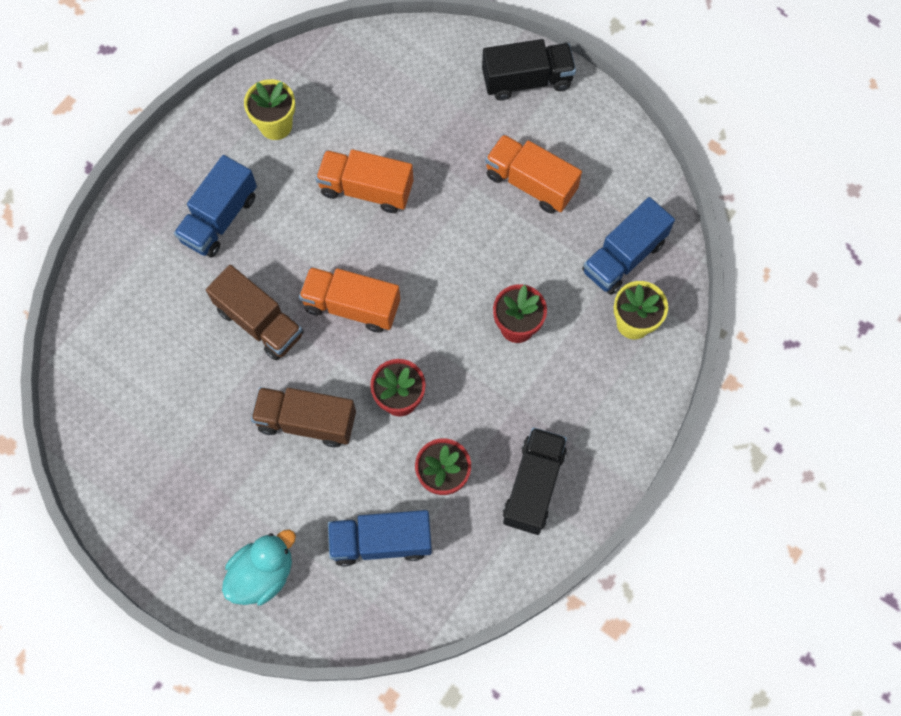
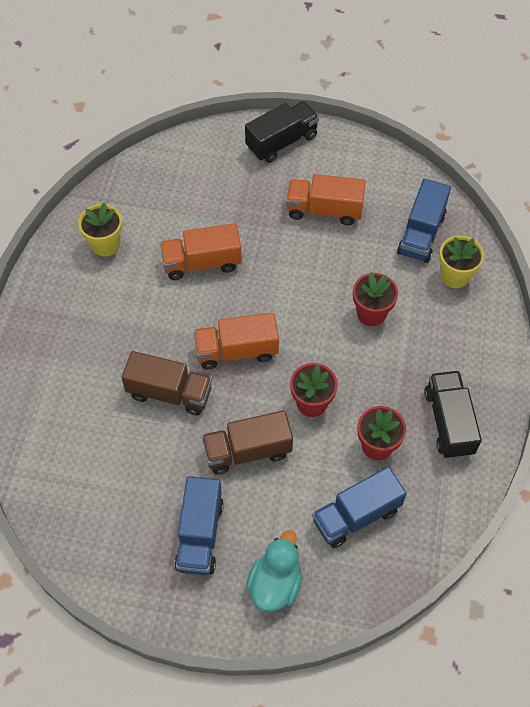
camera: 25 degrees left, 10 degrees down
(220, 218) = (96, 329): blue truck -> blue truck (200, 534)

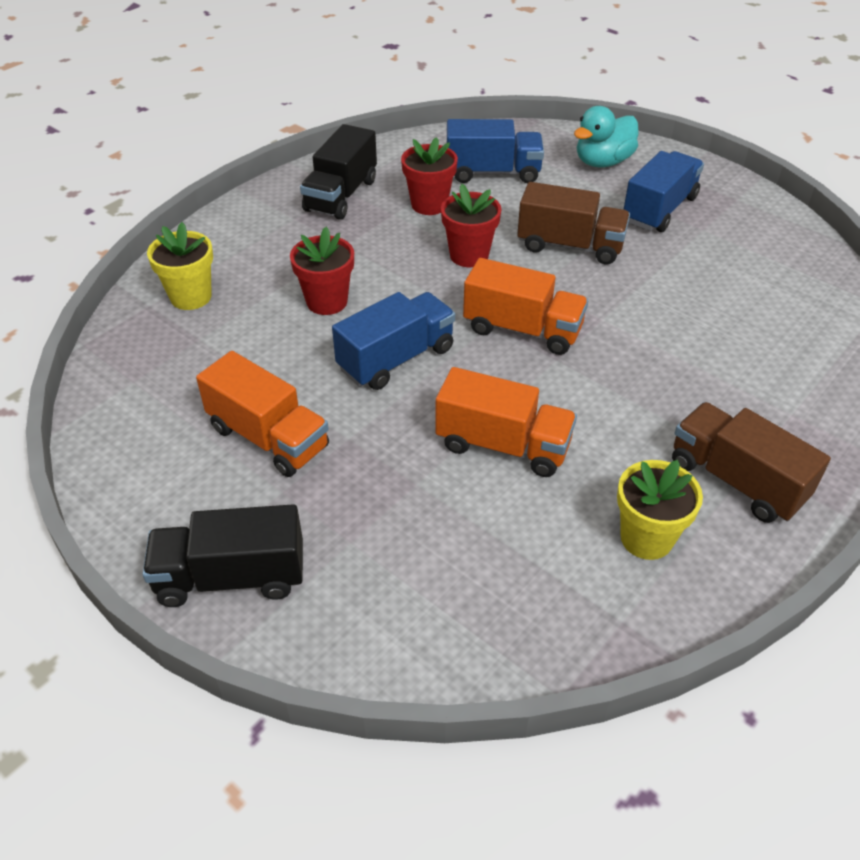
camera: 150 degrees left, 15 degrees down
(169, 392) = (634, 322): brown truck -> brown truck (736, 480)
(421, 234) = (175, 354): blue truck -> blue truck (396, 359)

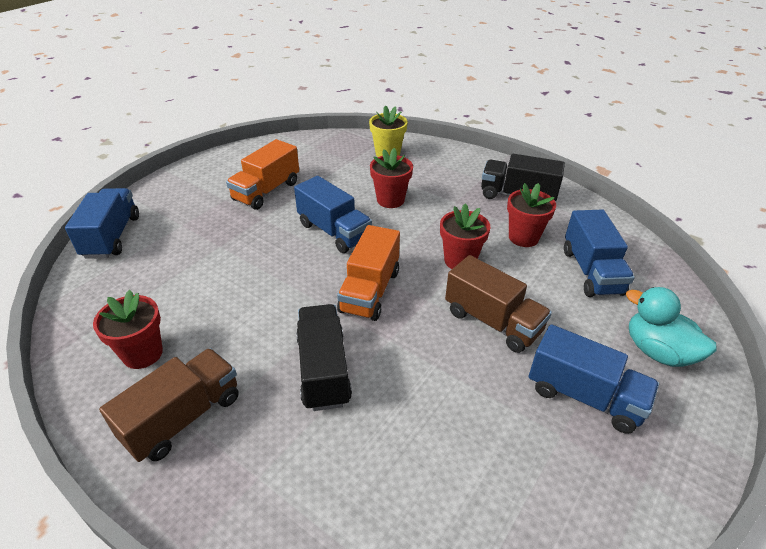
camera: 85 degrees right, 5 degrees down
(231, 577) = (171, 191): black truck -> black truck (323, 370)
(372, 643) = (112, 237): none -> blue truck
(503, 445) = (246, 282): orange truck -> none
(570, 246) = (492, 321): brown truck -> brown truck turned 60 degrees counterclockwise
(646, 538) = (142, 353): yellow flower pot -> red flower pot

